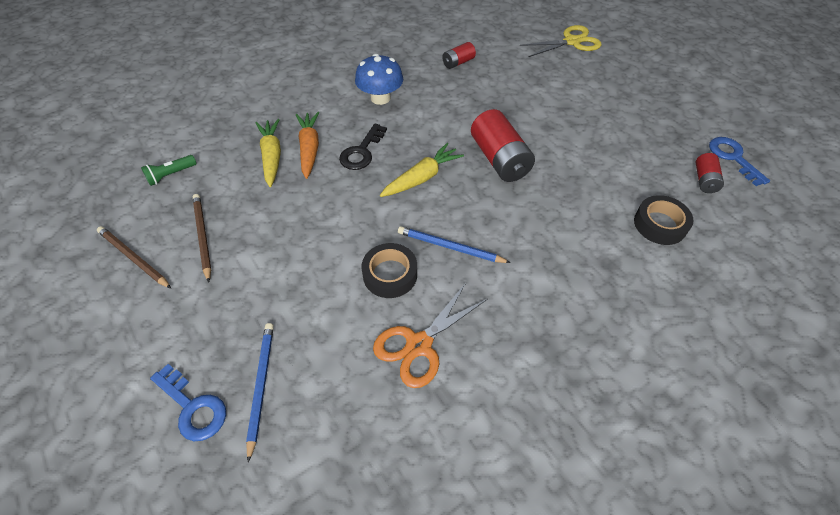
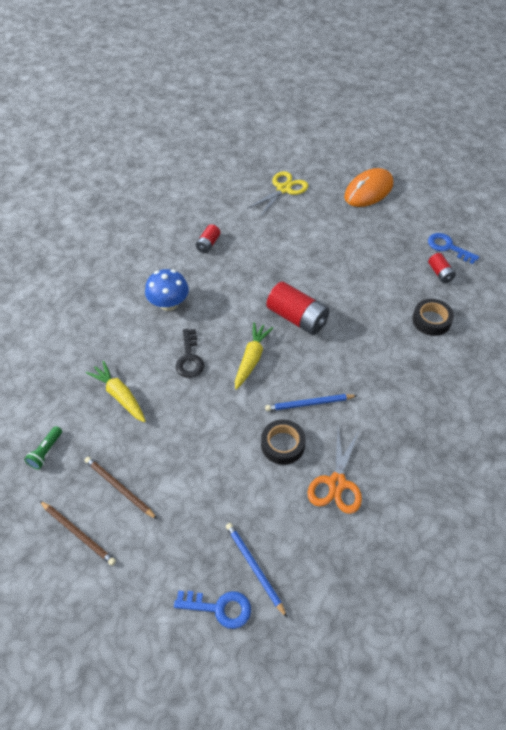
camera: 30 degrees left, 0 degrees up
(134, 258) = (78, 533): brown pencil -> brown pencil turned 150 degrees counterclockwise
(309, 149) = (145, 375): orange carrot -> none
(668, 72) = (368, 191): none -> orange mouse

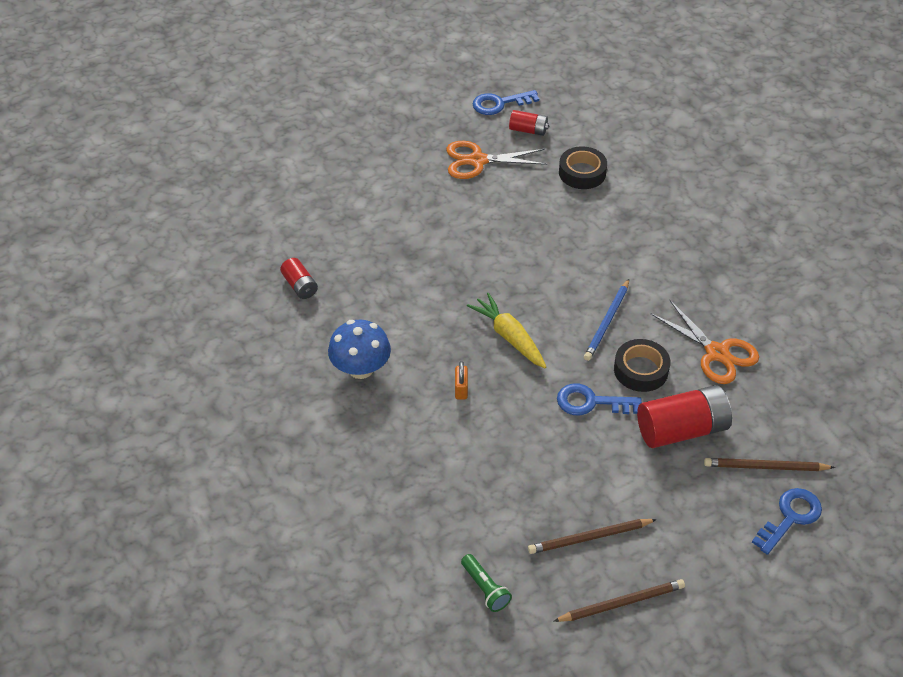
camera: 55 degrees left, 5 degrees down
(120, 396) = (461, 480): yellow carrot -> none
(189, 358) = (461, 389): black key -> orange padlock
(232, 431) = (591, 402): none -> blue key
(254, 568) = (766, 467): blue pencil -> brown pencil
(284, 189) = (279, 174): yellow scissors -> none
(297, 318) = (486, 270): red battery -> red battery (682, 429)
(368, 191) = (358, 111): orange mouse -> none
(385, 264) = (477, 161): none -> orange scissors

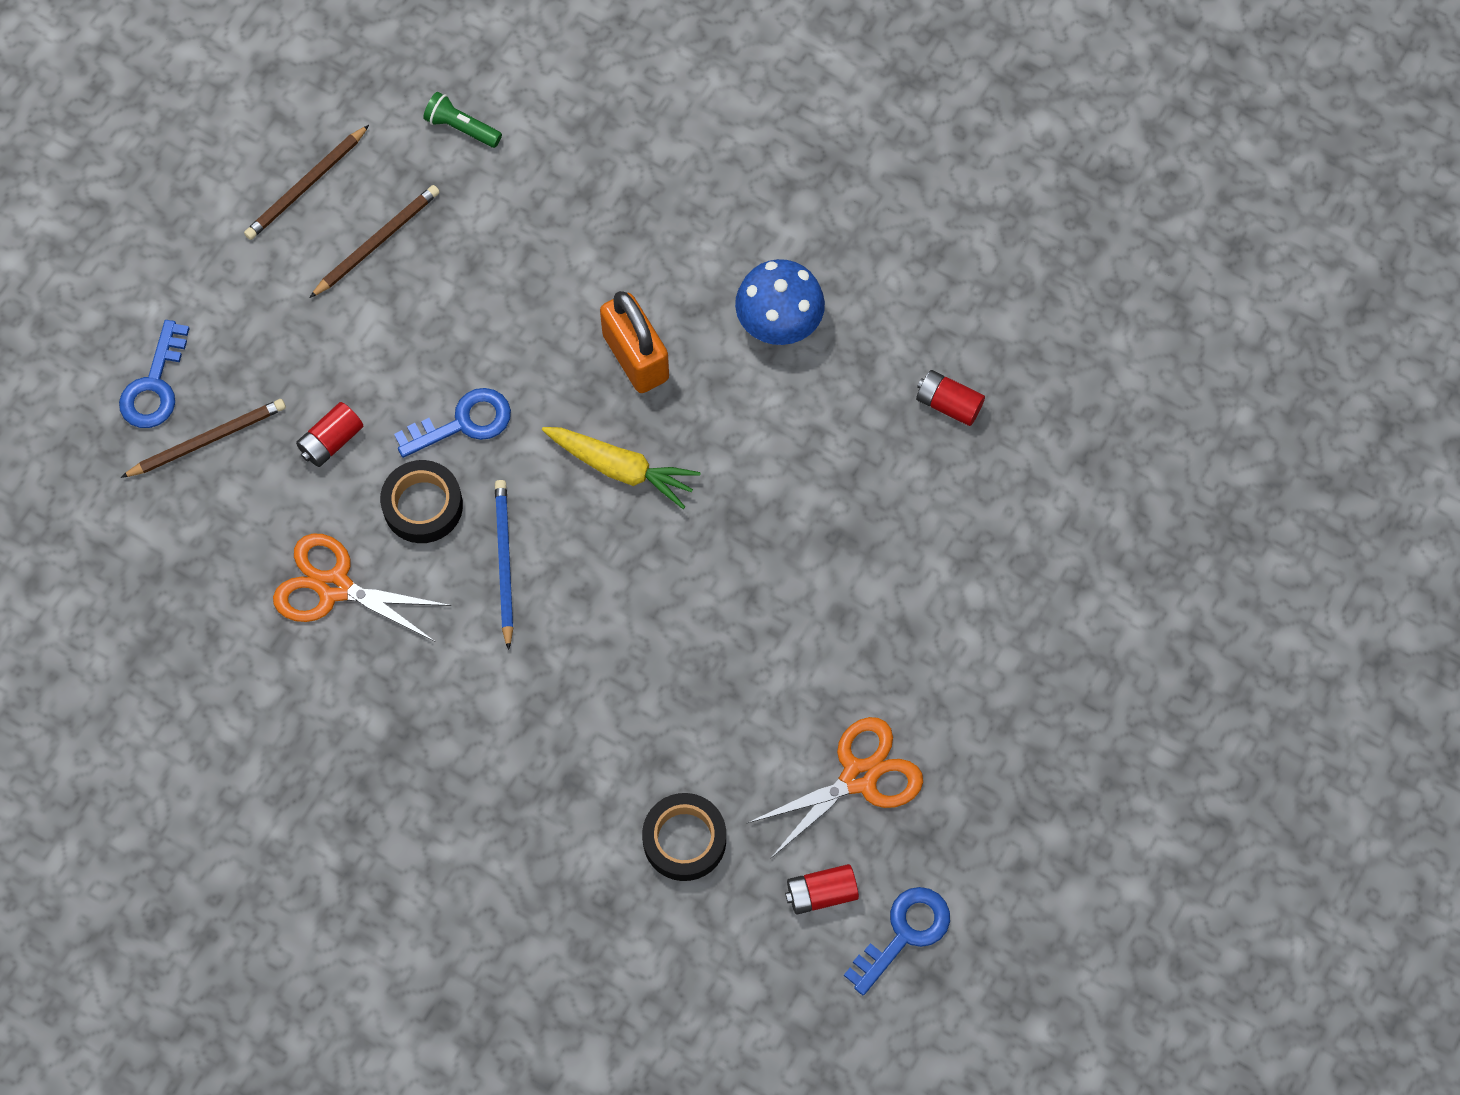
camera: 150 degrees right, 20 degrees up
(461, 389) = (635, 357): orange padlock -> orange padlock, size x2.10
(682, 429) = (331, 441): red battery -> red battery, size x0.53

